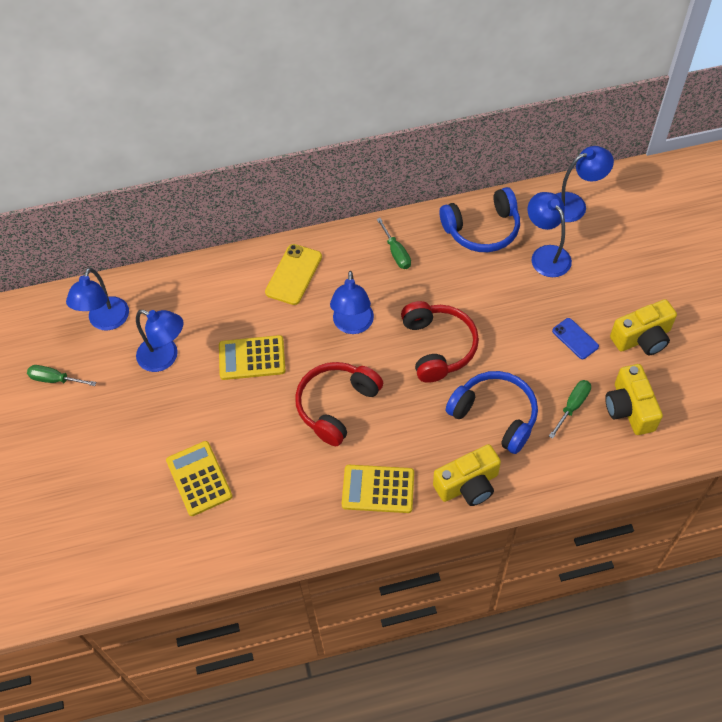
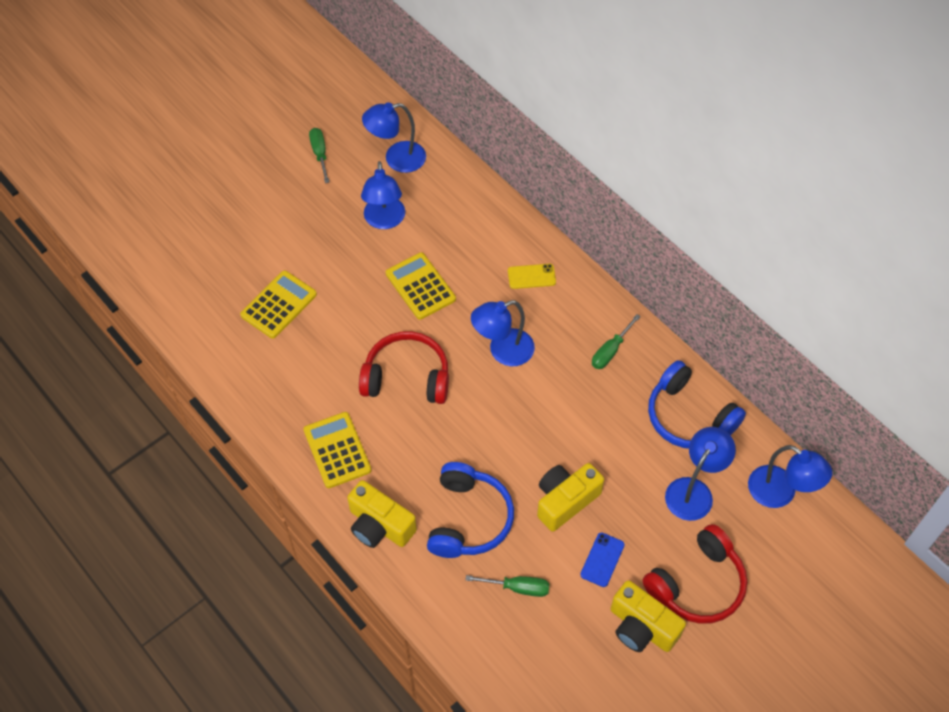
camera: 60 degrees right, 0 degrees up
(293, 274) = (531, 276): yellow phone -> yellow phone, size x0.64
(438, 346) = (520, 435): red headphones -> red headphones (697, 584)
(629, 408) = (544, 645): yellow camera -> yellow camera (565, 501)

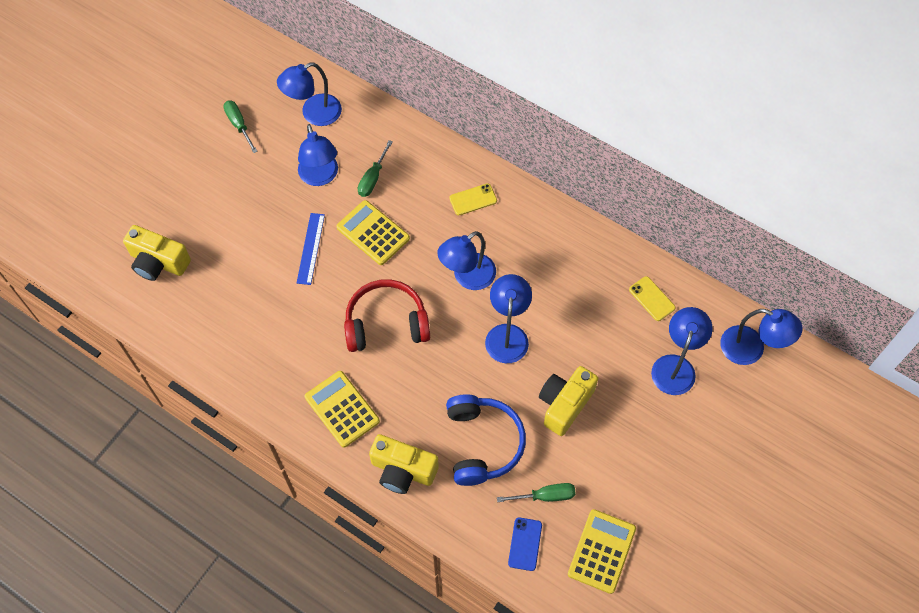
camera: 15 degrees left, 5 degrees up
(278, 305) = (244, 282): yellow calculator -> yellow calculator (601, 551)
(354, 287) = (310, 248): none -> blue ruler
(527, 417) = (507, 334): none -> blue lamp
(602, 559) = (613, 450): blue phone -> blue phone (525, 544)
(610, 351) = (565, 253): green screwdriver -> green screwdriver (373, 178)
(641, 627) = (665, 503): yellow camera -> yellow camera (158, 262)
(688, 417) = (652, 299): blue headphones -> yellow phone
(697, 584) = (703, 451): red headphones -> none

